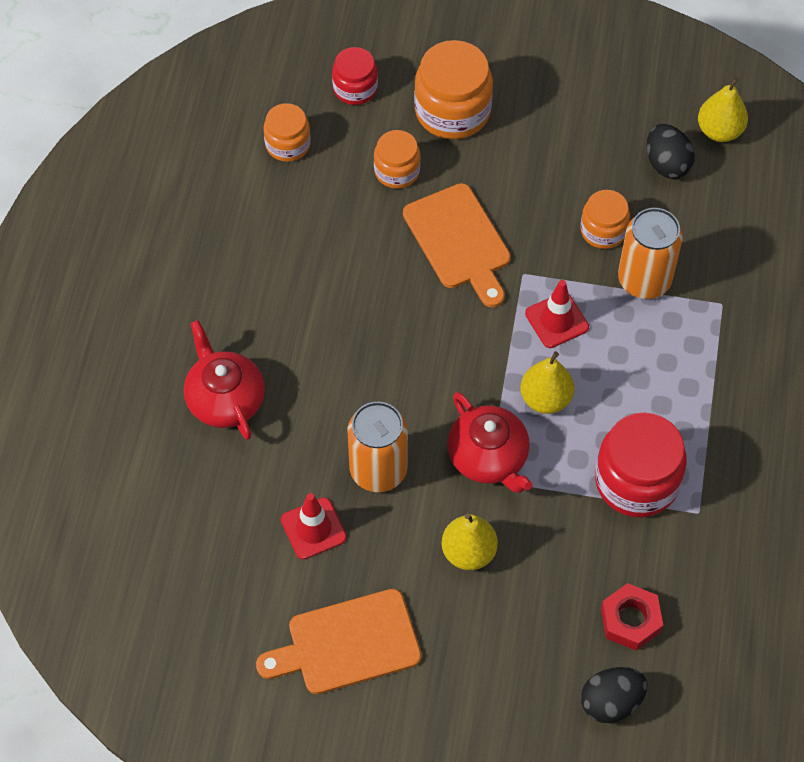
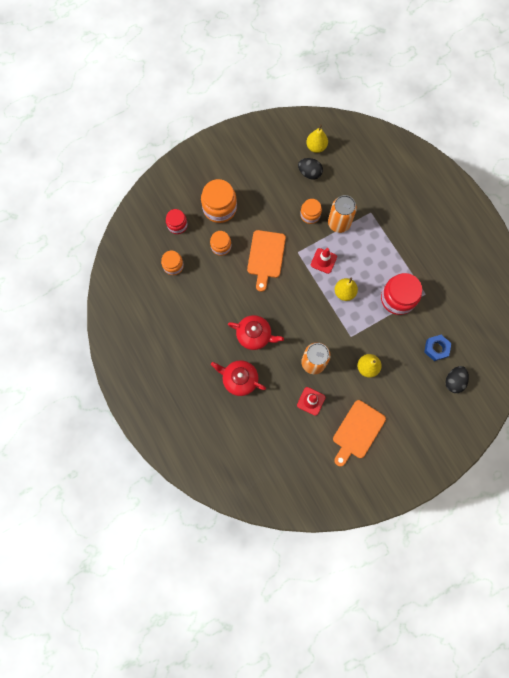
camera: 40 degrees left, 15 degrees up
(459, 241) = (266, 257): orange cutting board -> orange cutting board turned 75 degrees clockwise
(488, 457) = (344, 328): red teapot -> red teapot (254, 335)
(630, 620) = (436, 348): red nut -> blue nut

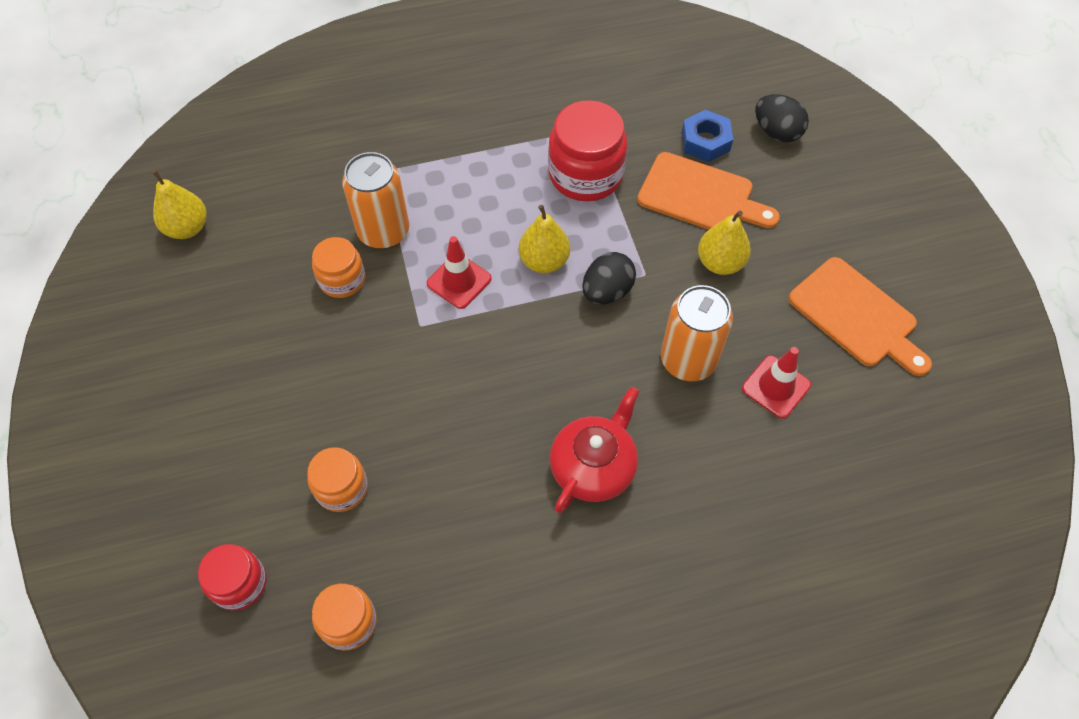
camera: 75 degrees left, 15 degrees down
(219, 208) = (239, 466): orange jar -> none
(239, 379) = (696, 528): red teapot -> none
(266, 257) = (406, 393): orange cutting board -> orange cutting board (701, 196)
(309, 173) = (243, 256): black egg -> black egg (607, 291)

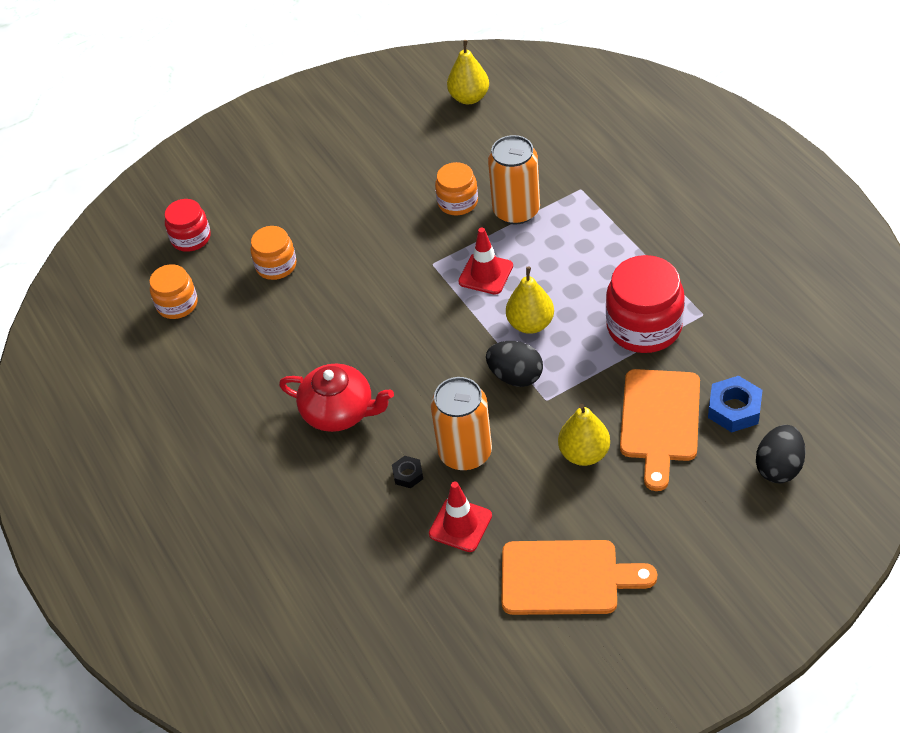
camera: 80 degrees right, 10 degrees down
(700, 419) = (408, 474): none -> black nut
(856, 316) = (566, 578): orange cutting board -> orange cutting board turned 120 degrees counterclockwise

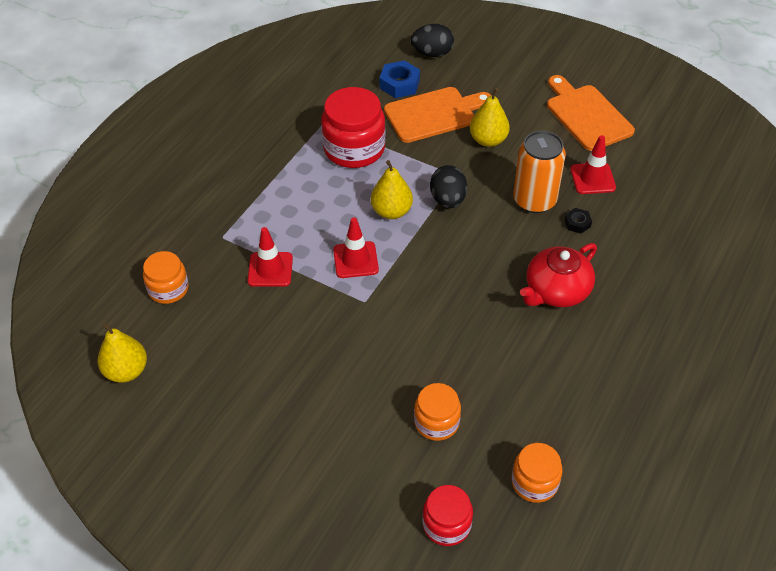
camera: 125 degrees left, 0 degrees up
(339, 411) = (556, 291): red teapot -> red teapot turned 120 degrees counterclockwise
(457, 202) = (280, 316): orange jar -> orange jar (168, 289)
(516, 210) = (270, 269): orange can -> red traffic cone

